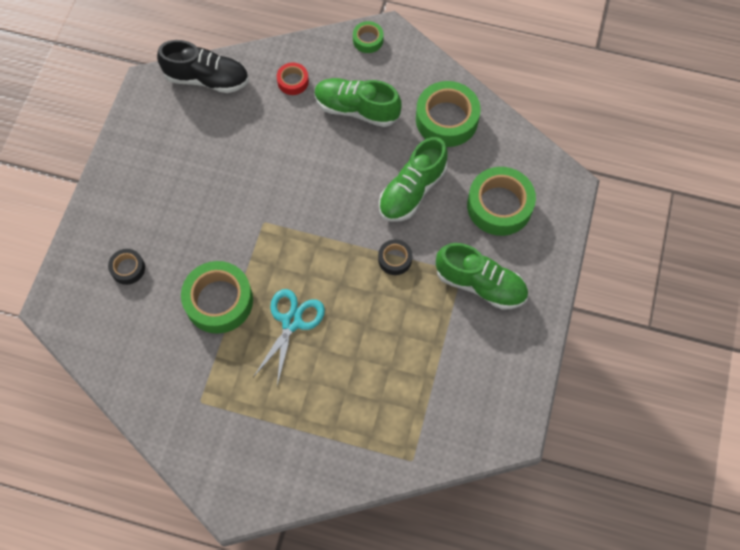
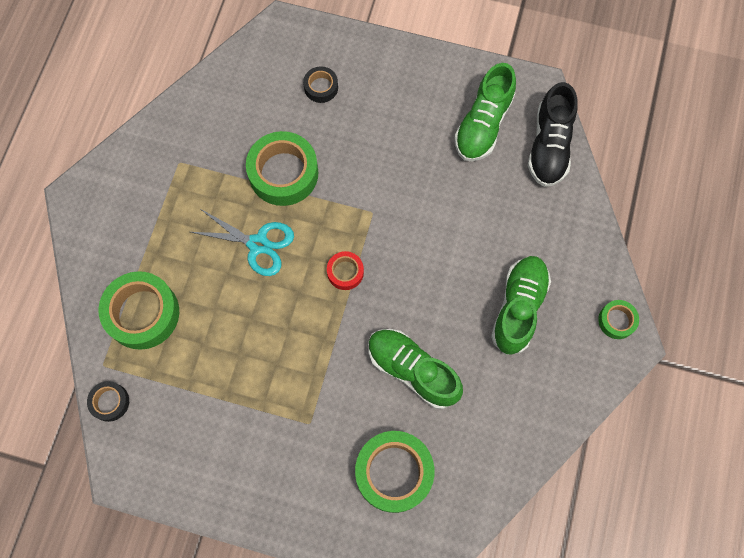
camera: 90 degrees right, 5 degrees up
(293, 81) = (552, 237): red tape -> red tape (345, 272)
(395, 259) = (327, 350): black tape -> black tape (110, 402)
(446, 119) = (509, 413): green tape -> green tape (142, 313)
(480, 284) = (294, 445): green shoe -> green shoe (483, 124)

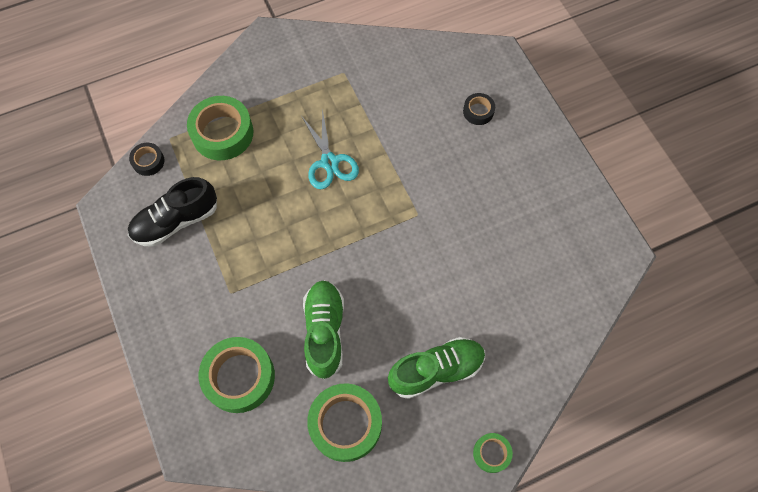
camera: 50 degrees right, 5 degrees down
(283, 173) = (394, 138): green tape -> green tape (345, 424)
(345, 272) = (358, 231): red tape -> none
(483, 124) = (555, 236): green shoe -> none
(549, 146) = (584, 295): black shoe -> black shoe (176, 221)

